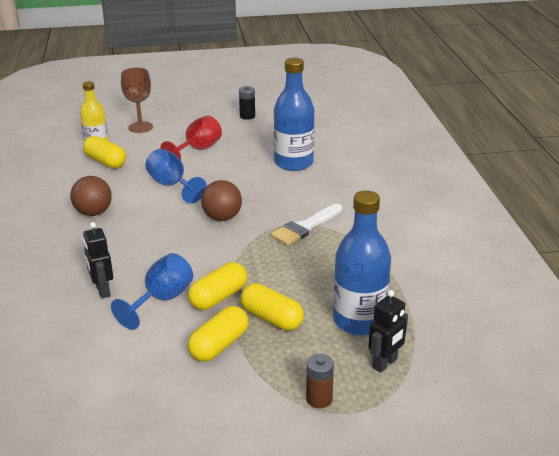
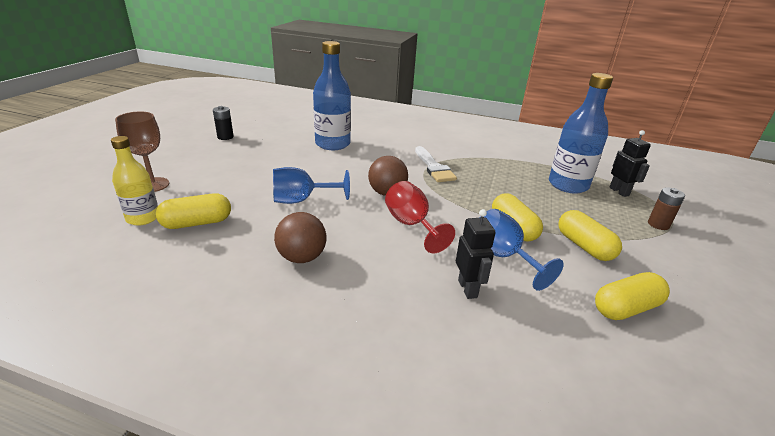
camera: 65 degrees left, 0 degrees up
(102, 291) = (468, 289): black robot -> black robot turned 105 degrees counterclockwise
(197, 150) = (251, 171): red goblet -> red goblet (411, 225)
(271, 318) = (553, 214): yellow capsule -> yellow capsule (626, 308)

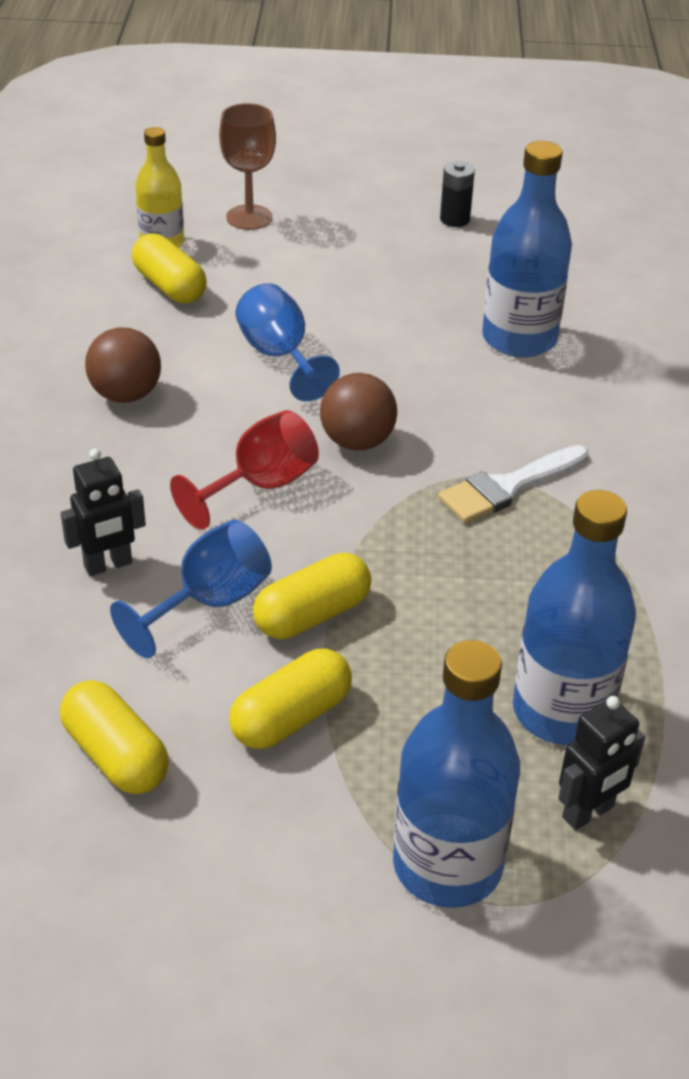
camera: 75 degrees right, 10 degrees up
(658, 224) = (447, 865): brown battery -> blue bottle

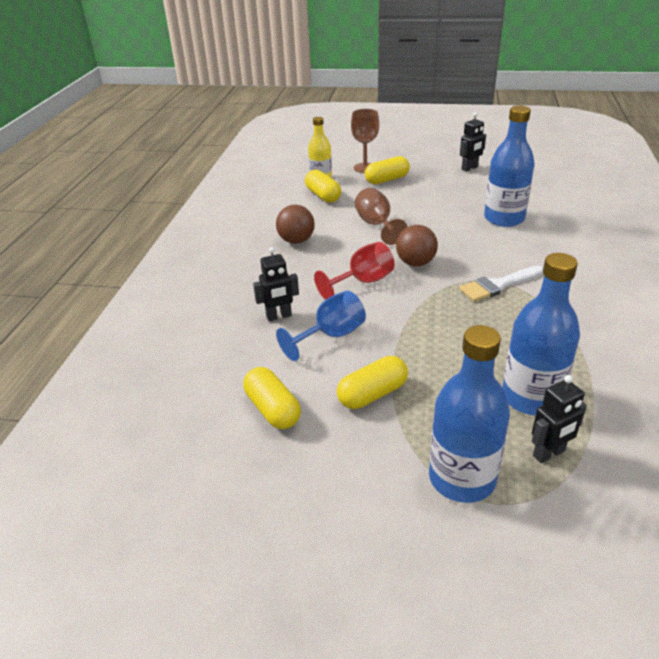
camera: 10 degrees right, 5 degrees down
(279, 356) = (376, 225): blue goblet -> brown goblet
(312, 615) = (387, 343): yellow capsule -> yellow capsule (387, 180)
(454, 219) = (469, 168): black battery -> black robot

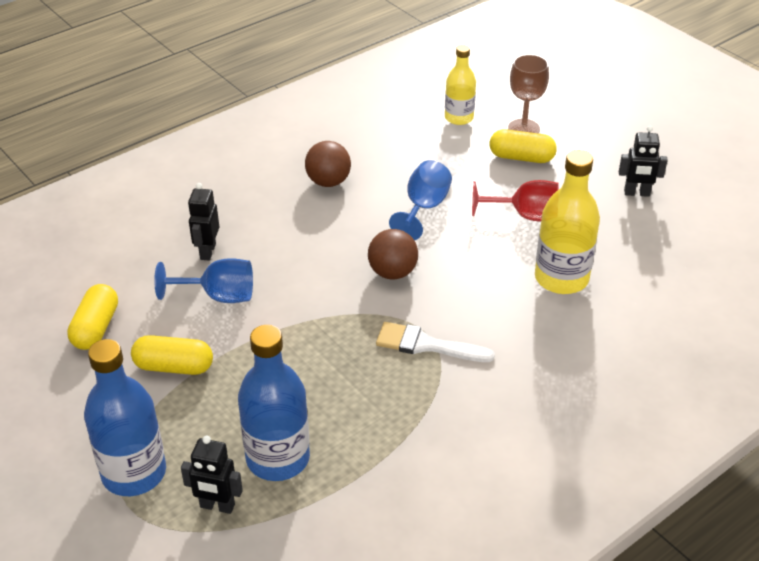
camera: 40 degrees right, 5 degrees up
(279, 316) = (207, 251): black robot -> black robot turned 75 degrees clockwise
(323, 196) = (428, 142): yellow capsule -> none
(362, 282) = (318, 262): red goblet -> red goblet (525, 215)
(376, 225) = (424, 208): brown goblet -> blue goblet
(504, 218) = (561, 278): blue bottle -> yellow bottle

